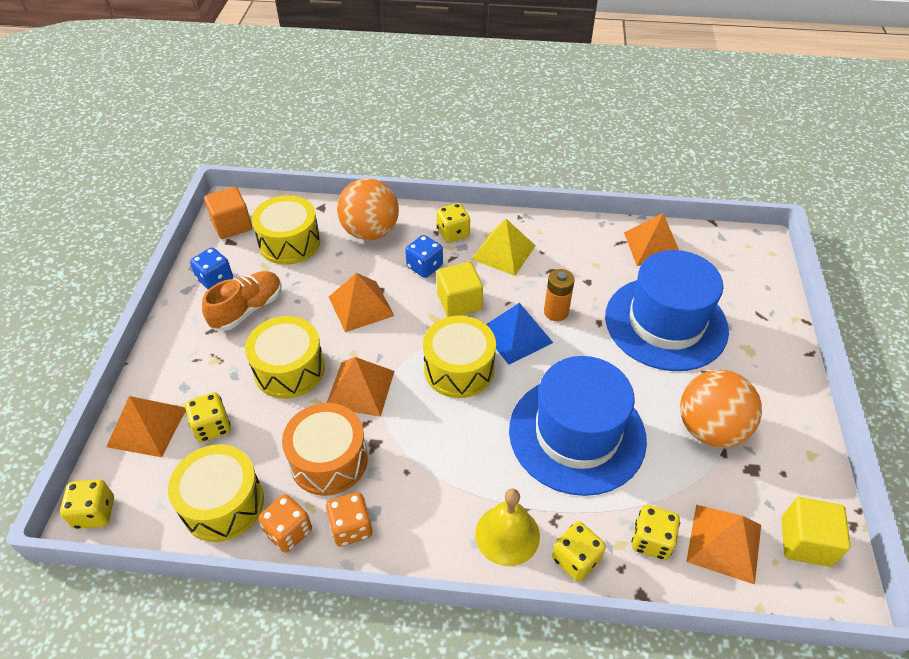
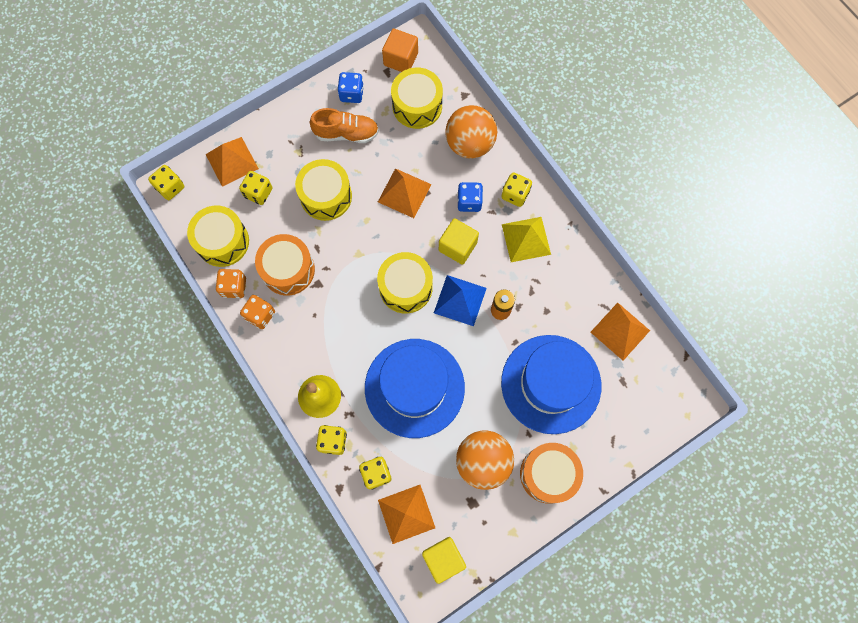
camera: 50 degrees right, 25 degrees up
(360, 389) = (345, 245): orange pyramid -> none
(763, 384) = (548, 474): none -> orange drum

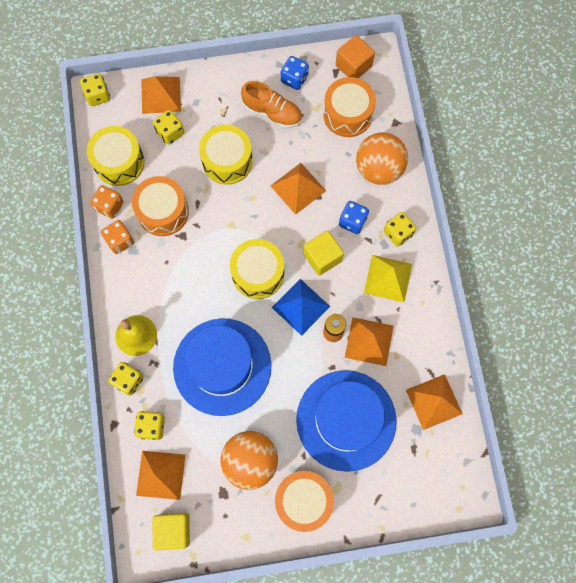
camera: 25 degrees right, 0 degrees up
(417, 106) = (347, 114): yellow drum -> orange drum
(536, 303) = (369, 341): none -> orange pyramid

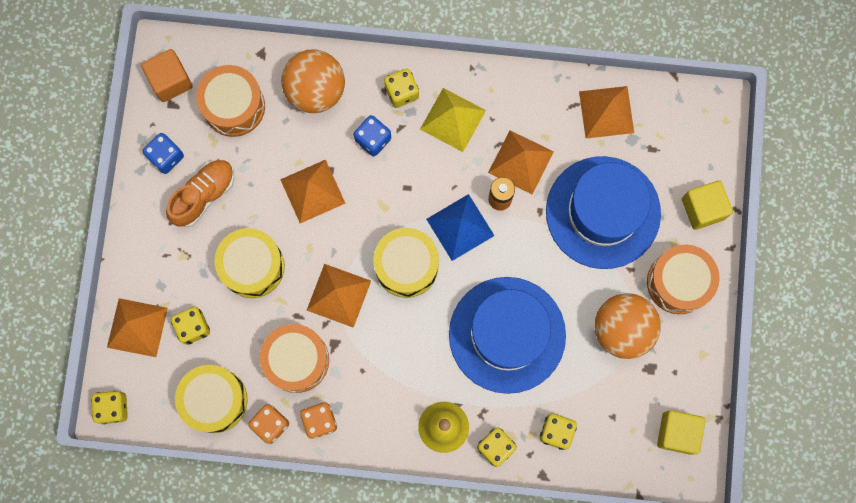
camera: 75 degrees left, 5 degrees up
(160, 474) = (613, 434): orange pyramid -> orange pyramid (338, 295)
(322, 257) = (407, 186): yellow cube -> yellow cube (703, 209)

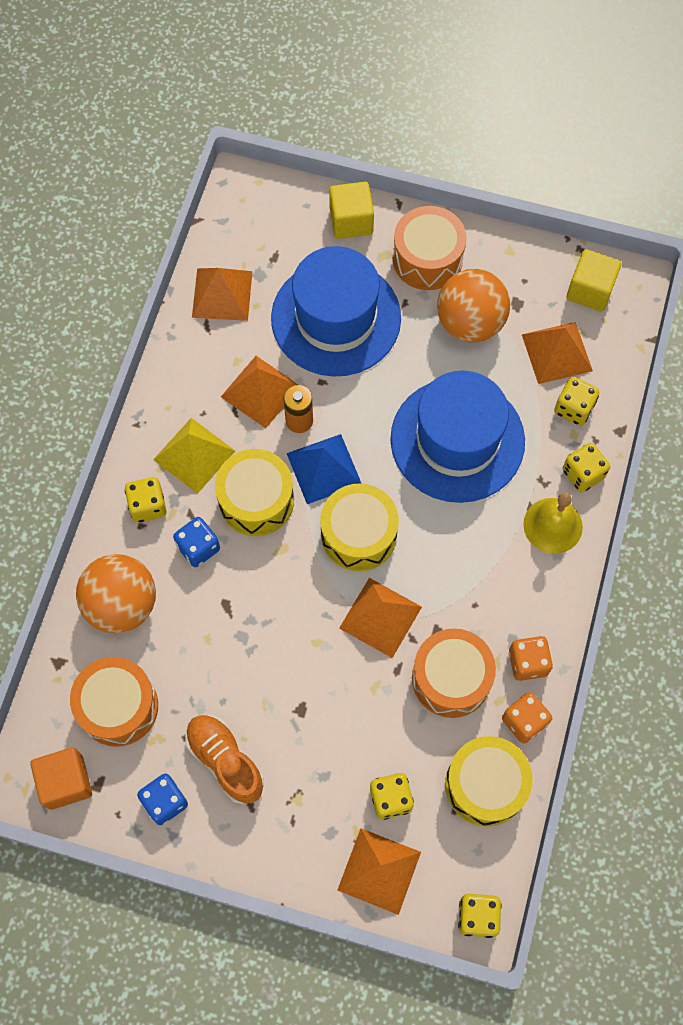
camera: 80 degrees left, 10 degrees down
(252, 266) = (327, 714): yellow drum -> yellow drum (256, 500)
(312, 191) = (247, 628): orange pyramid -> orange pyramid (557, 352)

